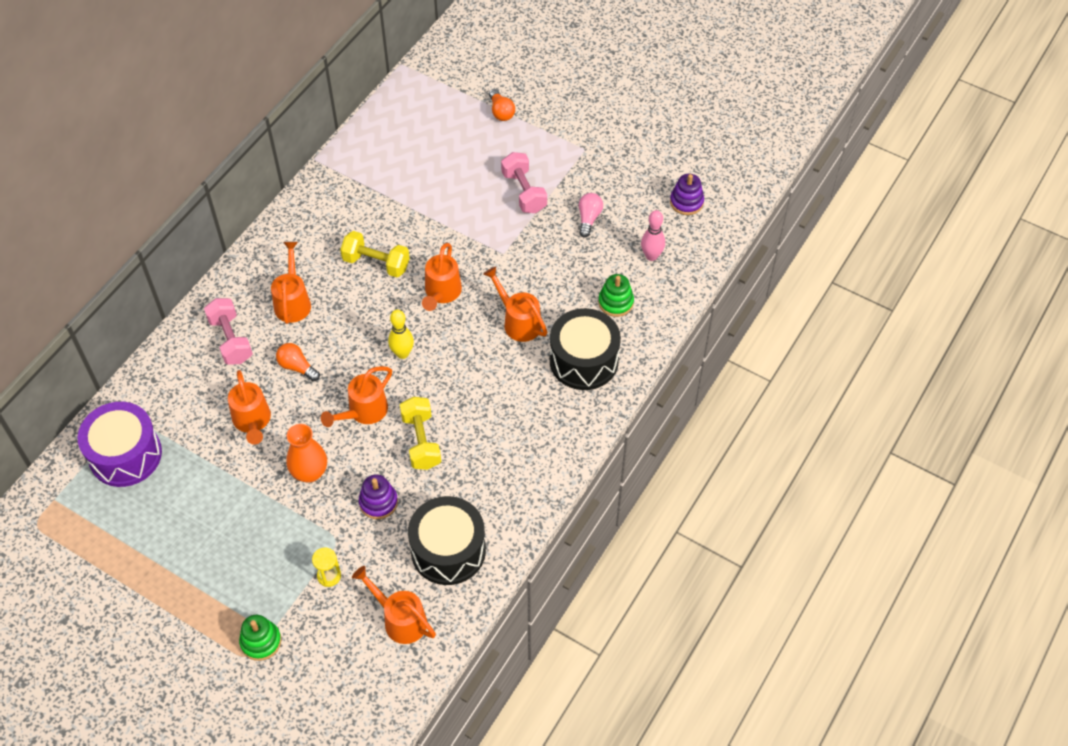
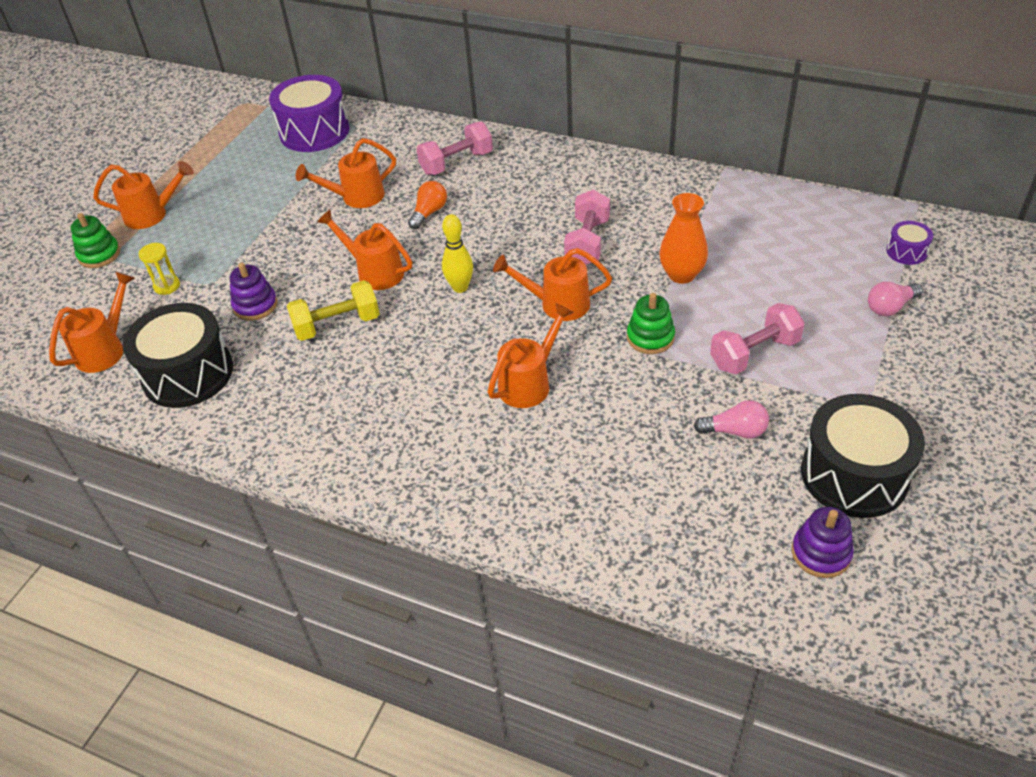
camera: 85 degrees right, 10 degrees down
(293, 301) = (516, 193): orange watering can -> orange watering can (152, 214)
(310, 472) = (294, 248): orange vase -> orange vase (681, 274)
(376, 263) = (587, 242): yellow dumbbell -> pink dumbbell
(449, 86) = (906, 251): none -> purple drum
(501, 112) = (890, 307): orange light bulb -> pink light bulb
(583, 360) = (477, 462): black drum -> black drum (854, 474)
(615, 302) = (588, 485): green stacking toy -> green stacking toy (650, 337)
(651, 256) = (690, 518): pink bowling pin -> none

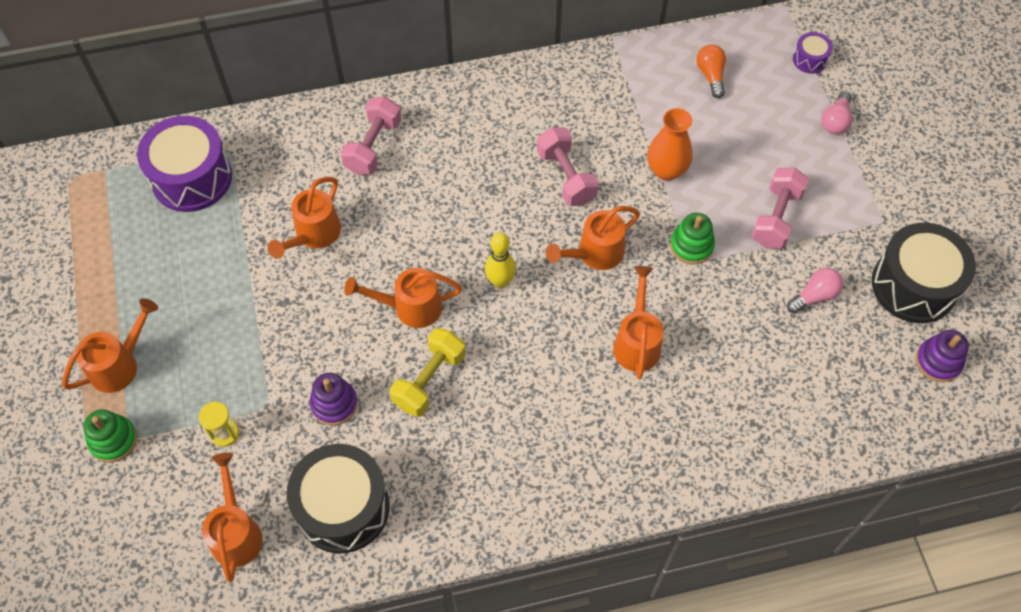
camera: 40 degrees left, 15 degrees up
(429, 213) = (400, 217): orange light bulb -> orange light bulb (711, 75)

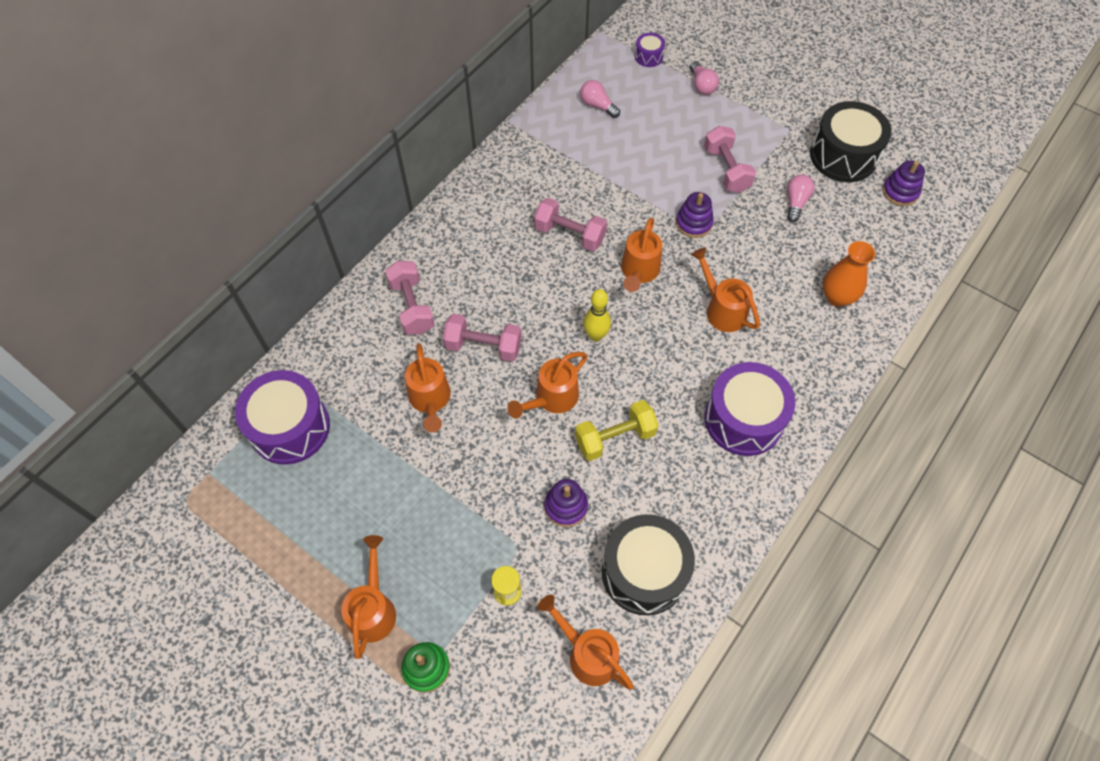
camera: 40 degrees left, 0 degrees up
(398, 222) = (483, 346): none -> pink dumbbell
(429, 380) = (615, 438): yellow dumbbell -> yellow dumbbell turned 75 degrees clockwise
(556, 452) = (743, 419): none -> purple drum
(666, 170) = (630, 185): orange vase -> orange vase (837, 297)
(691, 246) = (693, 223): green stacking toy -> purple stacking toy
(711, 75) = (597, 106): orange light bulb -> pink light bulb

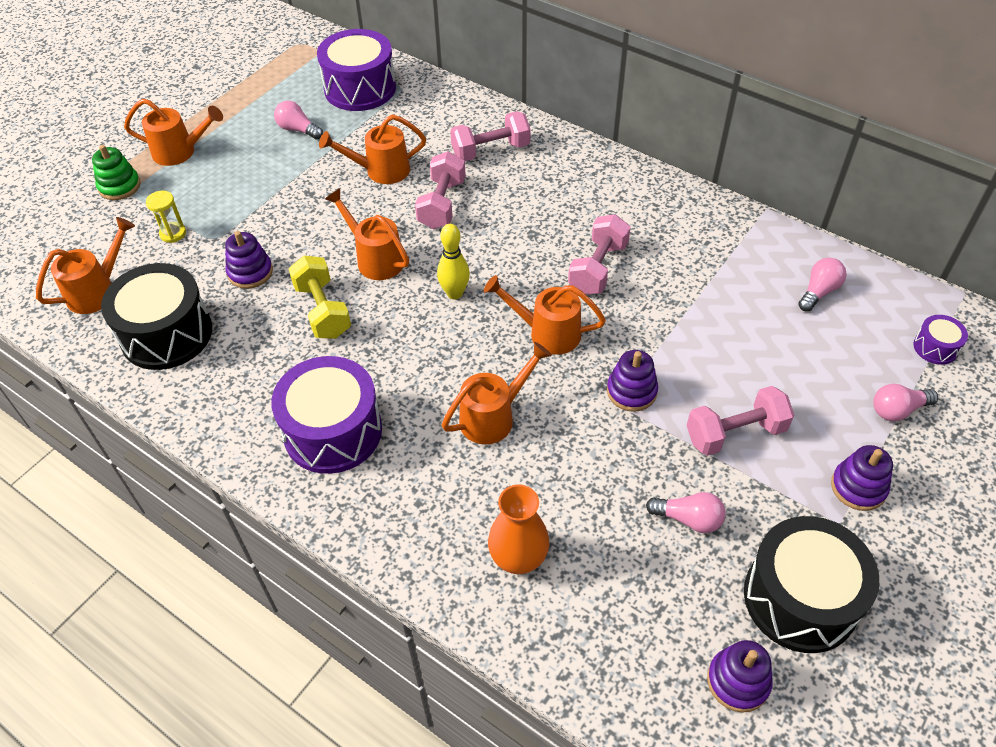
camera: 90 degrees right, 10 degrees down
(352, 485) = (298, 130): none -> pink light bulb
(762, 115) = (858, 487): none -> purple stacking toy

